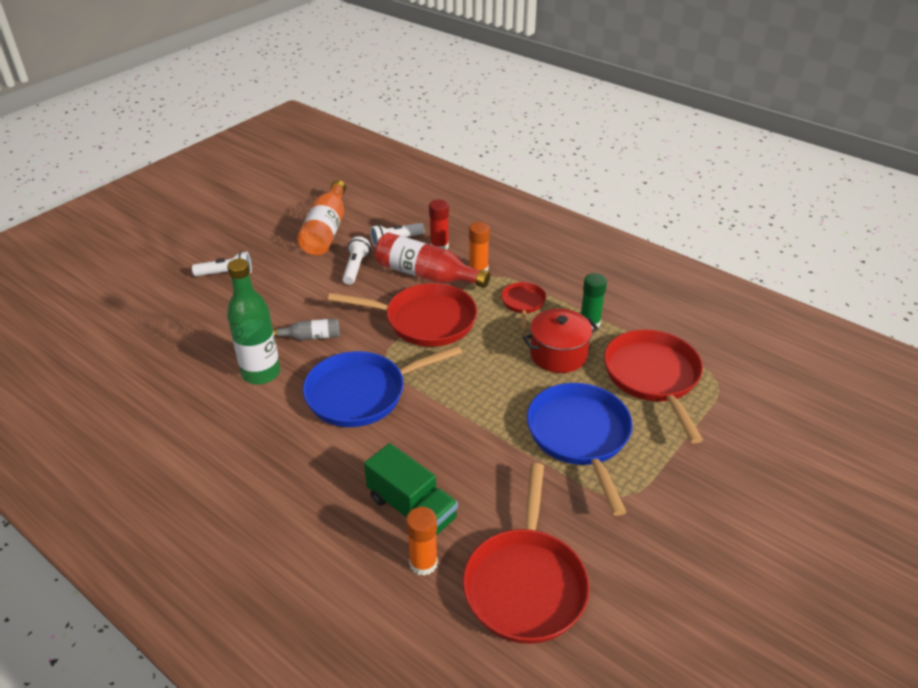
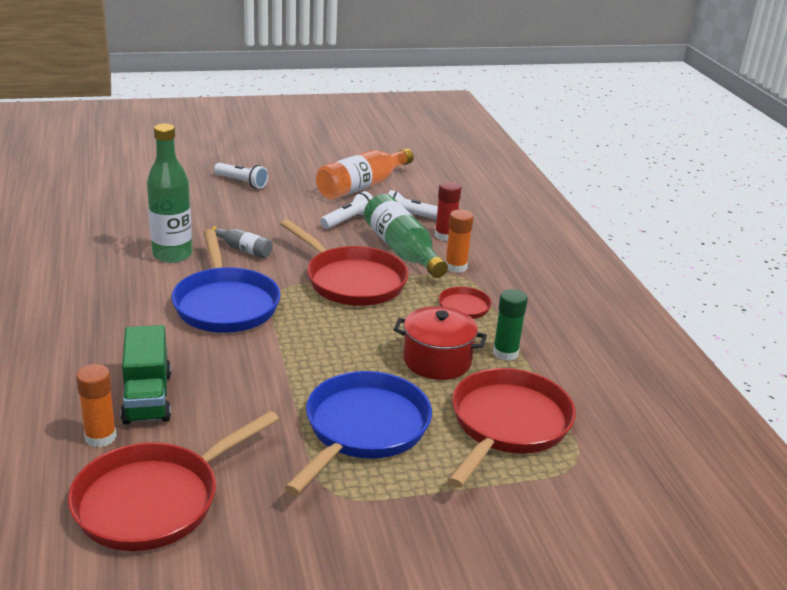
camera: 35 degrees right, 10 degrees down
(362, 393) = (225, 304): blue pan -> blue pan turned 120 degrees counterclockwise
(426, 275) = (402, 250): red bottle -> green bottle

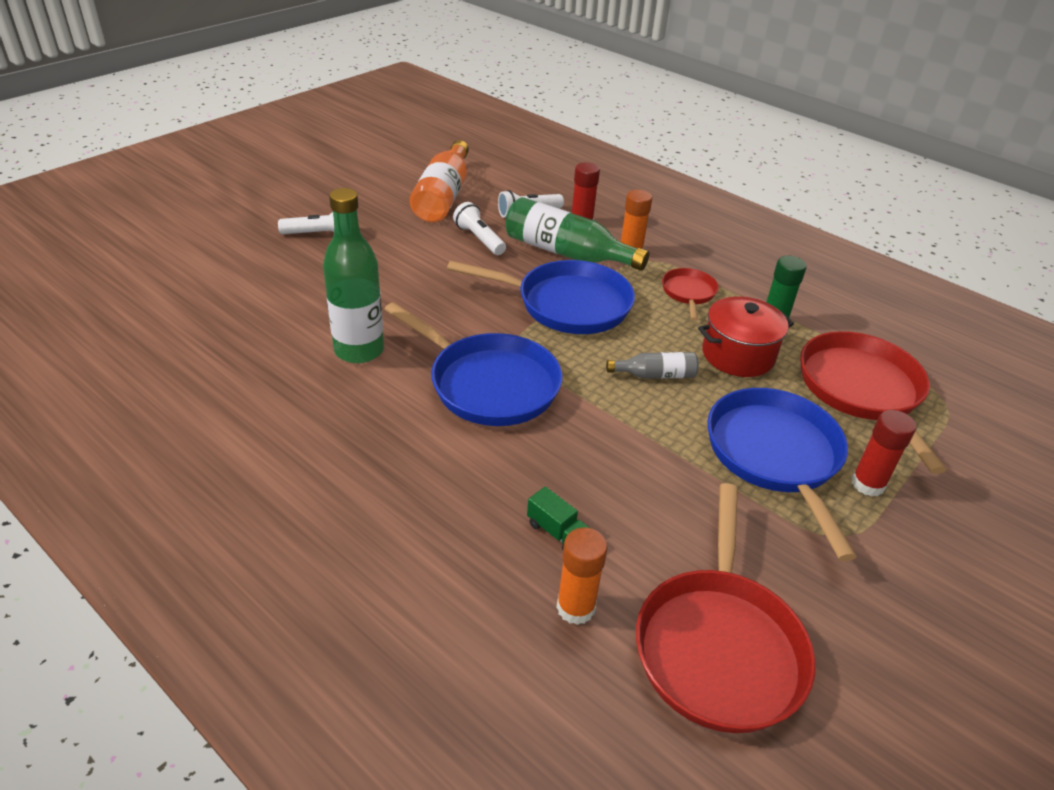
camera: 35 degrees left, 10 degrees up
(147, 397) = (557, 533): green truck -> green truck, size x0.51
(243, 249) = (424, 312): grey bottle -> grey bottle (655, 375)
(348, 220) = (479, 239): white flashlight -> white flashlight turned 45 degrees counterclockwise
(352, 281) = (567, 304): red pan -> blue pan
(409, 478) = (868, 484): none -> red glue stick

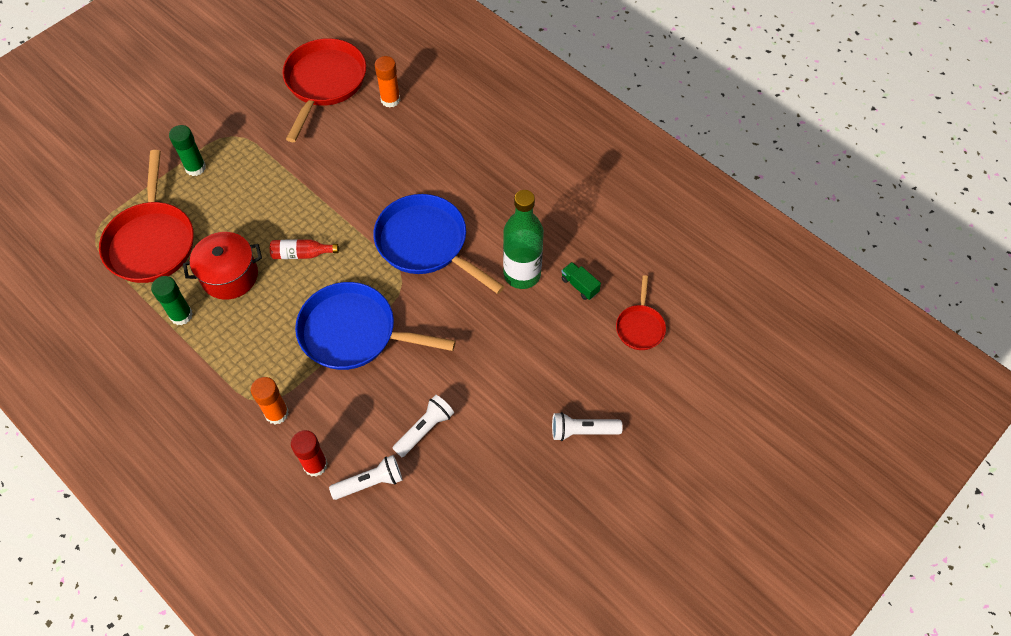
camera: 175 degrees left, 20 degrees up
(443, 196) = (462, 514): orange bottle -> none
(479, 239) = (425, 429): white flashlight -> white flashlight turned 105 degrees counterclockwise
(557, 533) = (393, 137): green truck -> green truck (579, 285)
(567, 253) = (340, 409): green bottle -> none
(655, 375) = (302, 254): grey bottle -> red bottle
(688, 293) = (241, 351): red pan -> red pan (640, 327)
(775, 456) = (244, 187): blue pan -> none
(868, 484) = (195, 167): red glue stick -> green glue stick

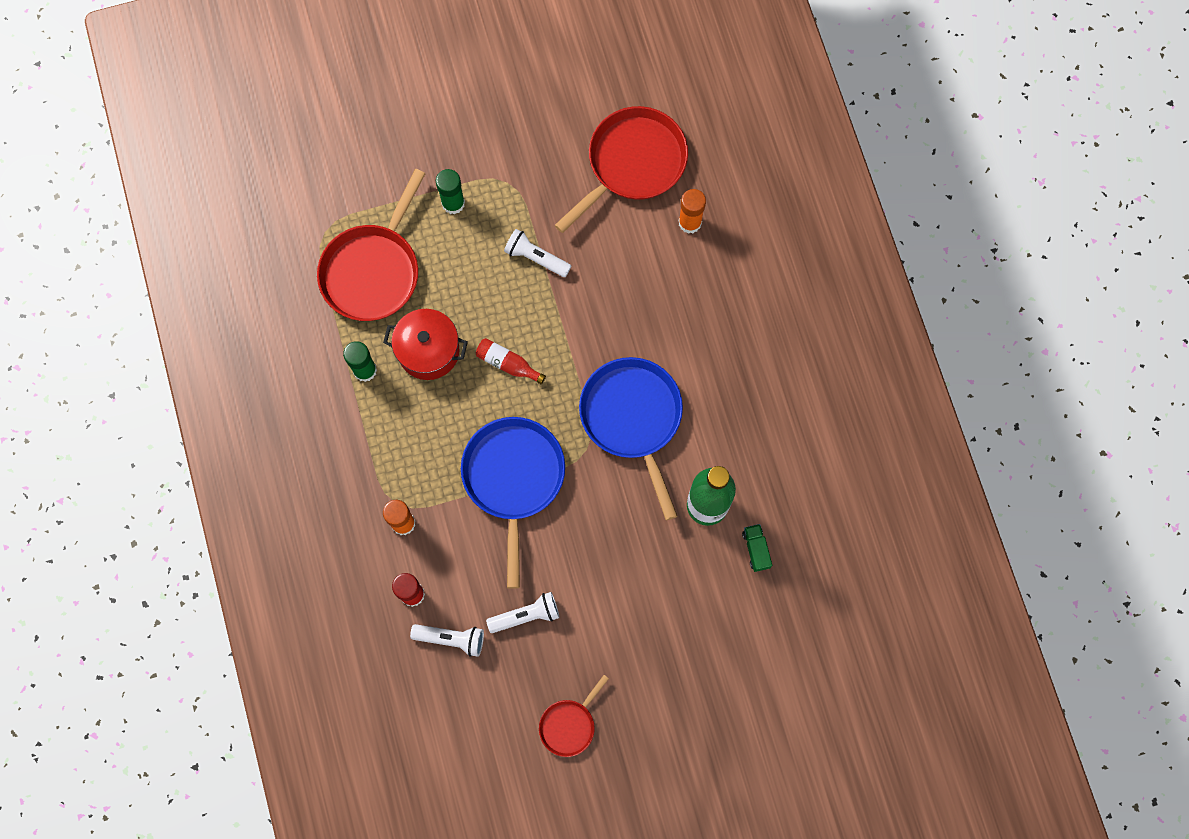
camera: 30 degrees right, 15 degrees up
(354, 332) = (513, 479): blue pan -> blue pan turned 45 degrees clockwise
(582, 431) = (668, 700): white flashlight -> white flashlight (536, 258)
(640, 327) = (787, 627): red pan -> red pan (569, 725)

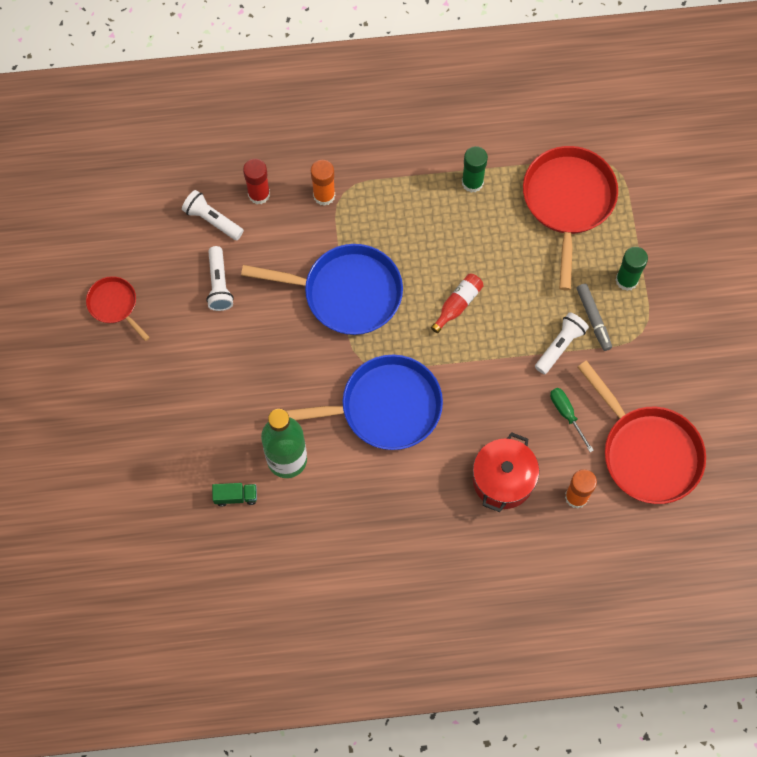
camera: 100 degrees right, 5 degrees down
(373, 271) = (568, 202): red pan -> red pan turned 60 degrees clockwise
(428, 351) = (482, 238): red pot -> red pot (503, 480)
(451, 639) = (212, 220): white flashlight -> white flashlight turned 105 degrees clockwise
(501, 230) = (593, 319): none -> grey marker
(607, 242) = (566, 414): none -> green screwdriver

